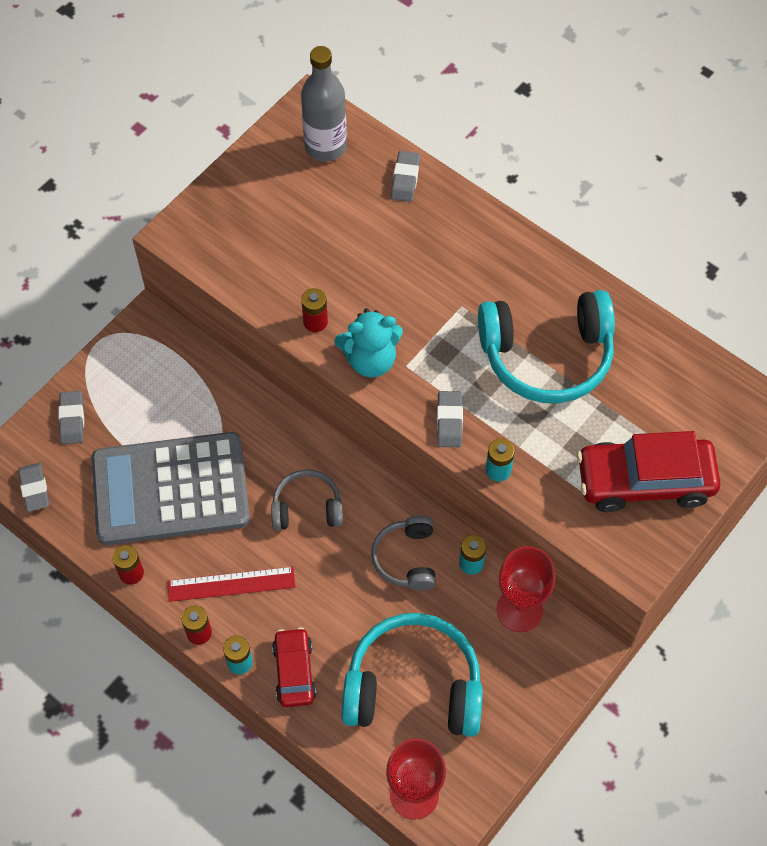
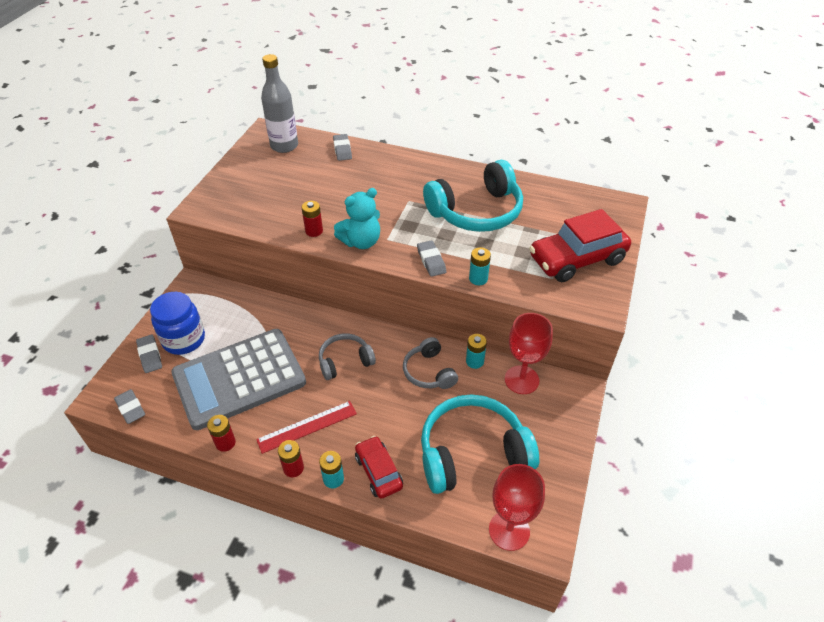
camera: 20 degrees left, 15 degrees down
(118, 408) = (184, 340): none -> blue jar

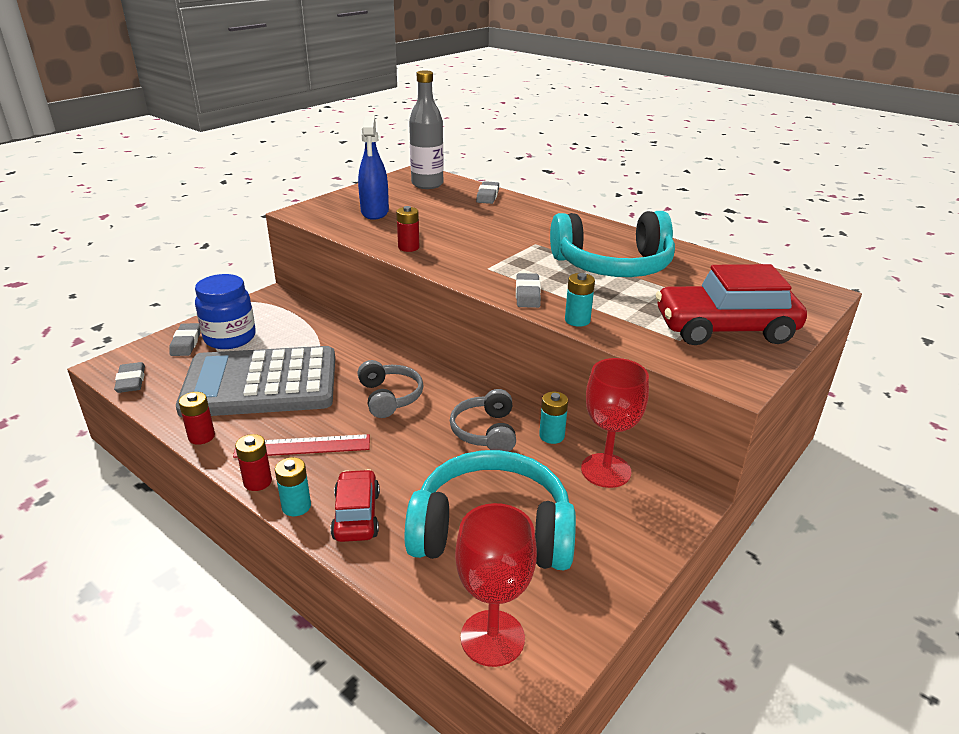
camera: 20 degrees right, 15 degrees down
(261, 194) = (375, 212): none -> blue spray bottle
(345, 361) = (389, 397): grey headphones -> grey headphones turned 75 degrees clockwise
(361, 242) = (455, 264): turquoise teddy bear -> none

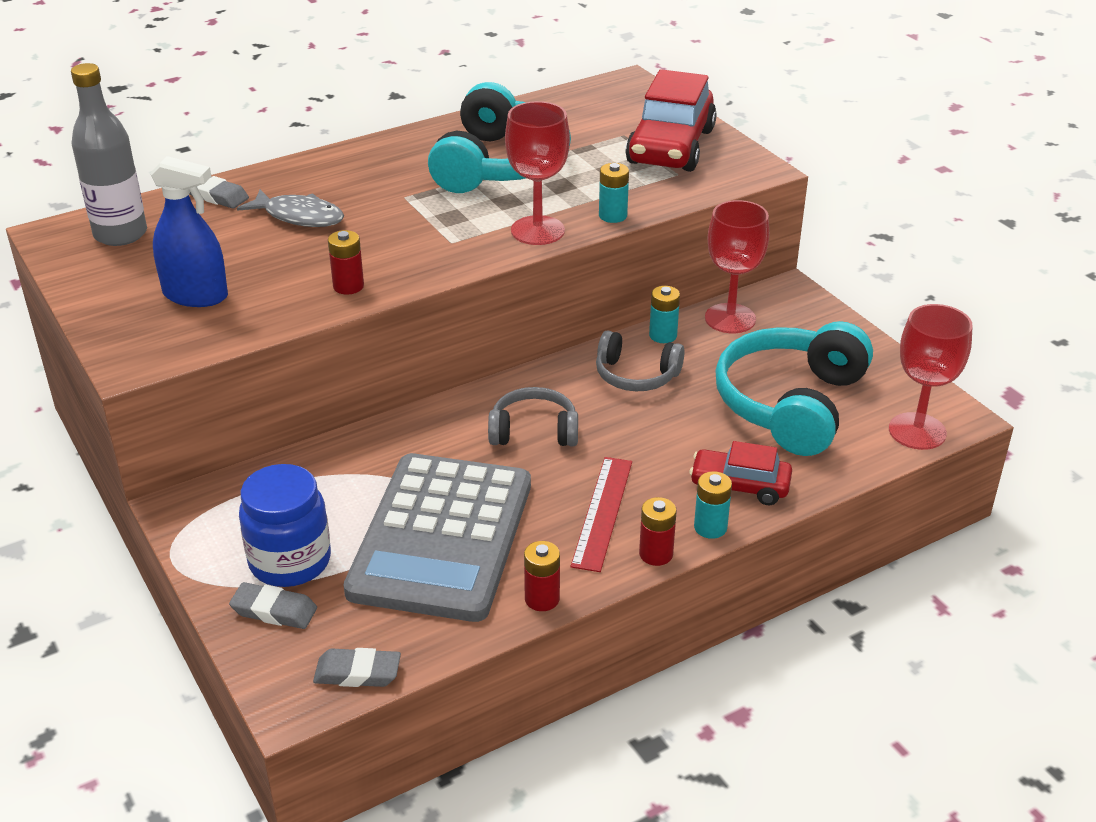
camera: 70 degrees left, 5 degrees up
(482, 220) = (299, 216): none -> grey fish
(527, 294) = (537, 231): grey eraser -> red goblet

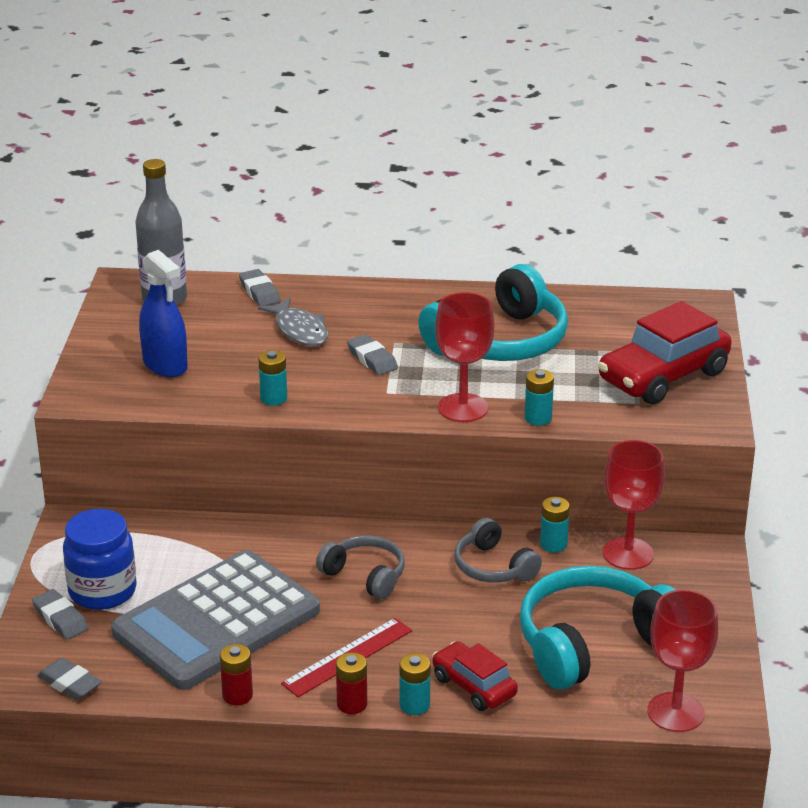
camera: 35 degrees right, 5 degrees down
(348, 286) = (273, 398): red battery -> turquoise battery
(402, 218) = (372, 359): none -> grey eraser

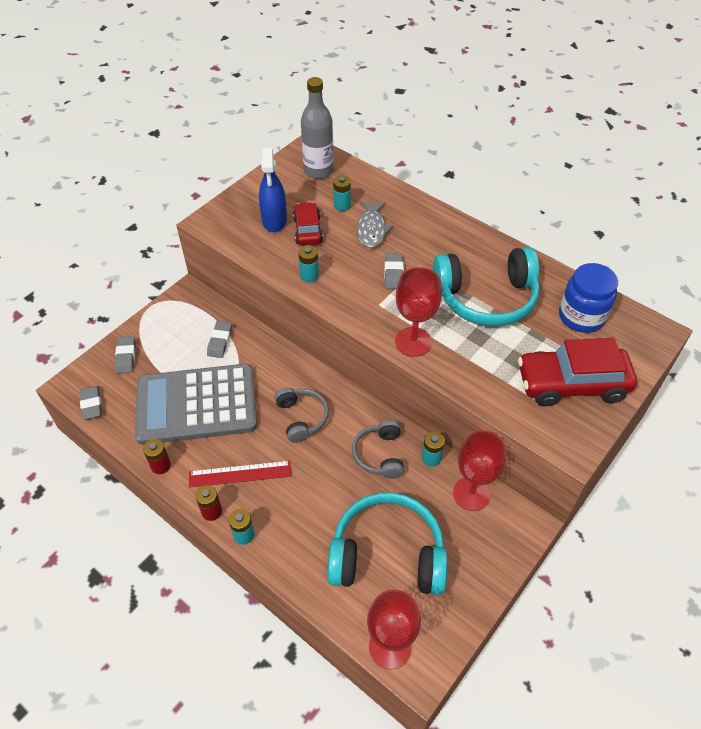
camera: 35 degrees right, 20 degrees up
(102, 591) = (161, 349): blue jar -> blue jar (581, 317)
(259, 292) = (375, 189): grey eraser -> grey eraser (220, 341)
(474, 686) = (288, 542): red car -> red car (307, 230)
(538, 418) = (453, 376): turquoise battery -> turquoise battery (342, 205)

